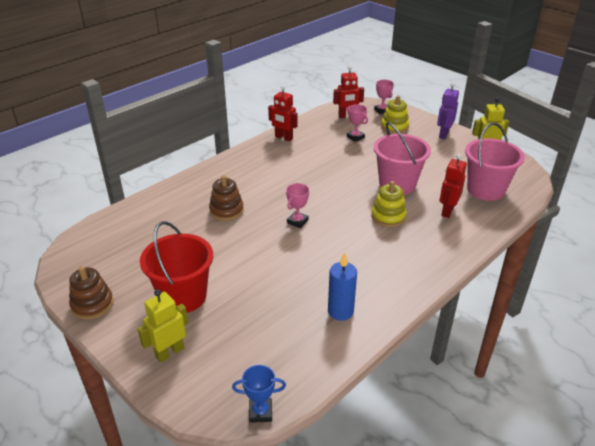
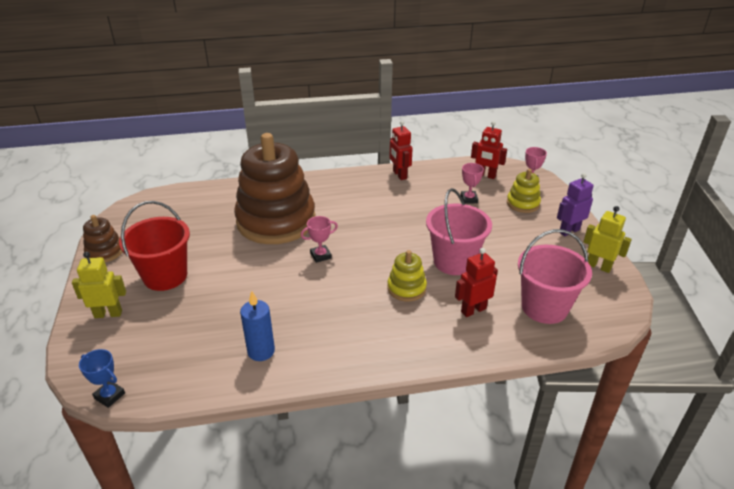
camera: 35 degrees right, 0 degrees up
(226, 210) = (276, 221): brown stacking toy -> brown stacking toy, size x2.32

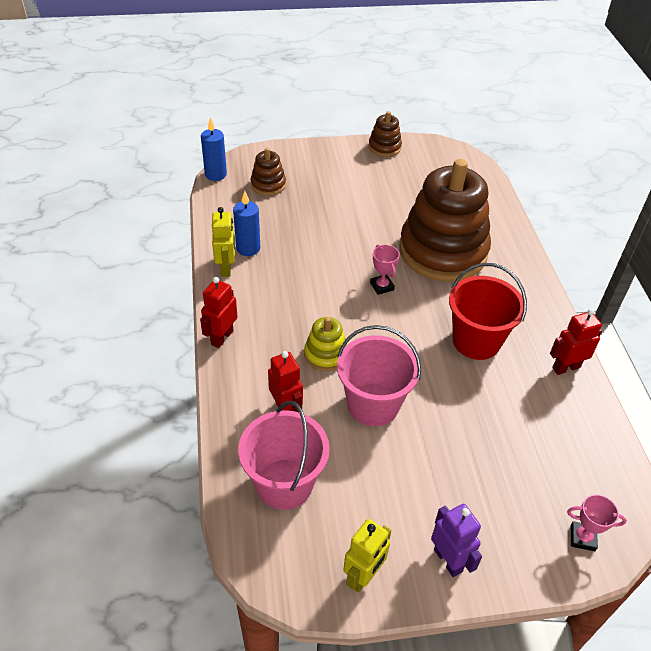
camera: 90 degrees right, 10 degrees up
(108, 314) = (303, 161): yellow robot -> yellow robot (226, 268)
(109, 396) = (215, 174): blue trophy -> blue candle
(147, 342) = (268, 185): none -> brown stacking toy
(165, 276) = (350, 185): red bucket -> red bucket (476, 341)
(469, 199) = (516, 442): pink trophy -> none
(485, 175) = (589, 476): red robot -> red robot (222, 337)
(523, 203) = (516, 512): yellow stacking toy -> none

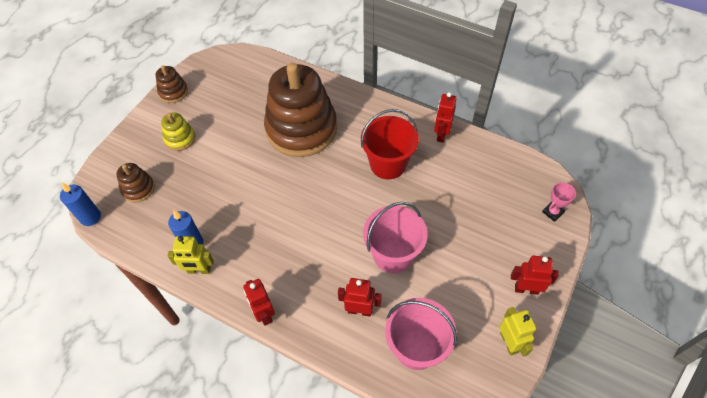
camera: 50 degrees left, 10 degrees up
(226, 268) = (199, 270): yellow robot -> yellow robot turned 150 degrees clockwise
(325, 354) = (332, 256): yellow stacking toy -> yellow stacking toy (180, 138)
(382, 286) = (301, 184): pink trophy -> none
(448, 560) = (526, 289): purple robot -> red robot

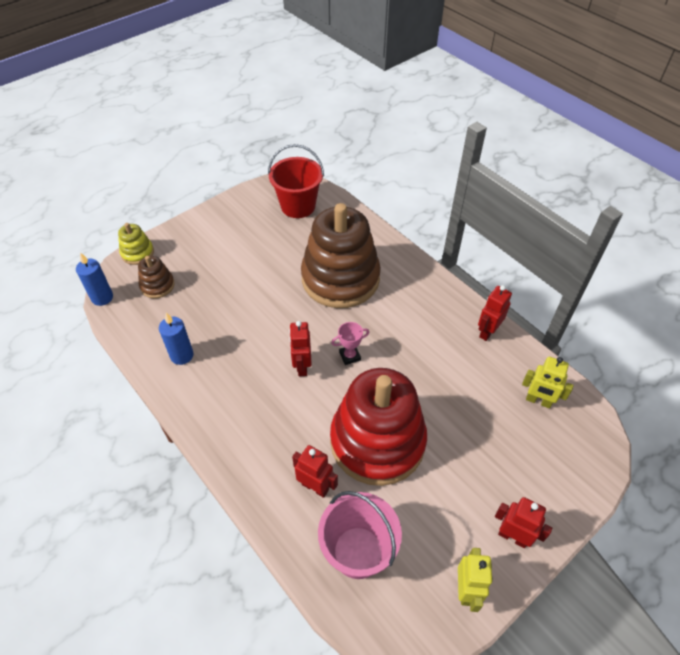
camera: 20 degrees right, 5 degrees down
(173, 92) = (233, 205): brown stacking toy -> none
(180, 138) = (218, 250): yellow stacking toy -> yellow stacking toy (137, 253)
(199, 270) = (175, 384): yellow robot -> yellow robot (538, 401)
(264, 313) = (217, 452): red robot -> red robot (302, 366)
(388, 164) = (414, 344): red bucket -> red bucket (298, 206)
(393, 255) = (377, 441): pink bucket -> red stacking toy
(553, 212) = (582, 461): pink trophy -> pink trophy (350, 356)

